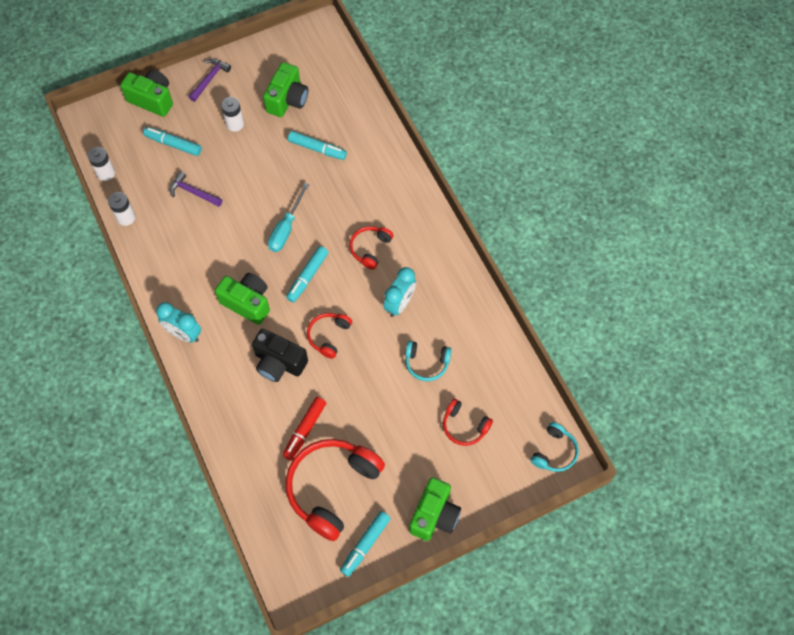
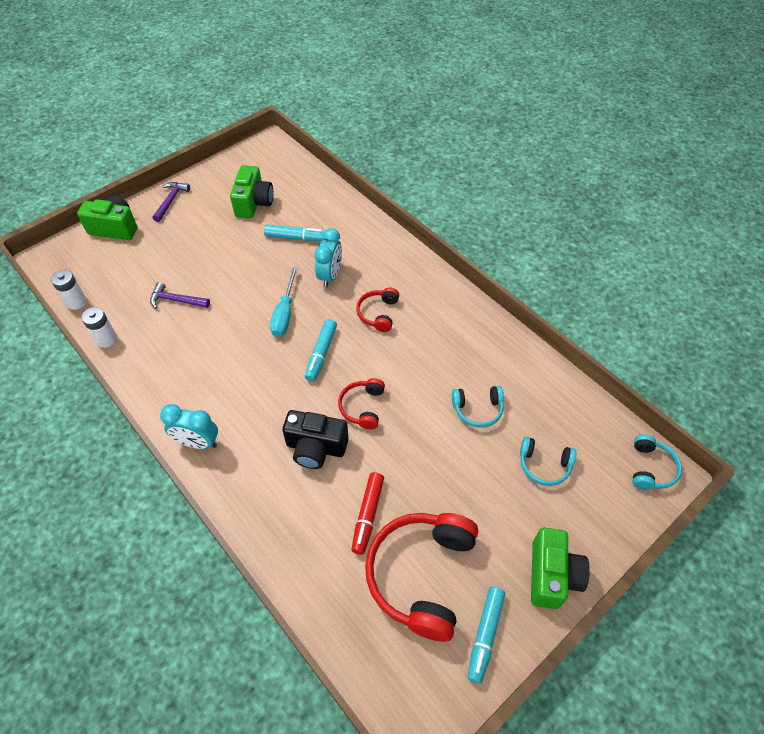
camera: 15 degrees left, 10 degrees down
(173, 144) = (145, 262): turquoise marker -> none
(235, 124) = (206, 233): white battery -> none
(247, 303) = (262, 394): green camera -> none
(399, 304) = (427, 358): turquoise clock -> turquoise clock (330, 276)
(464, 426) = (544, 465): red headphones -> turquoise headphones

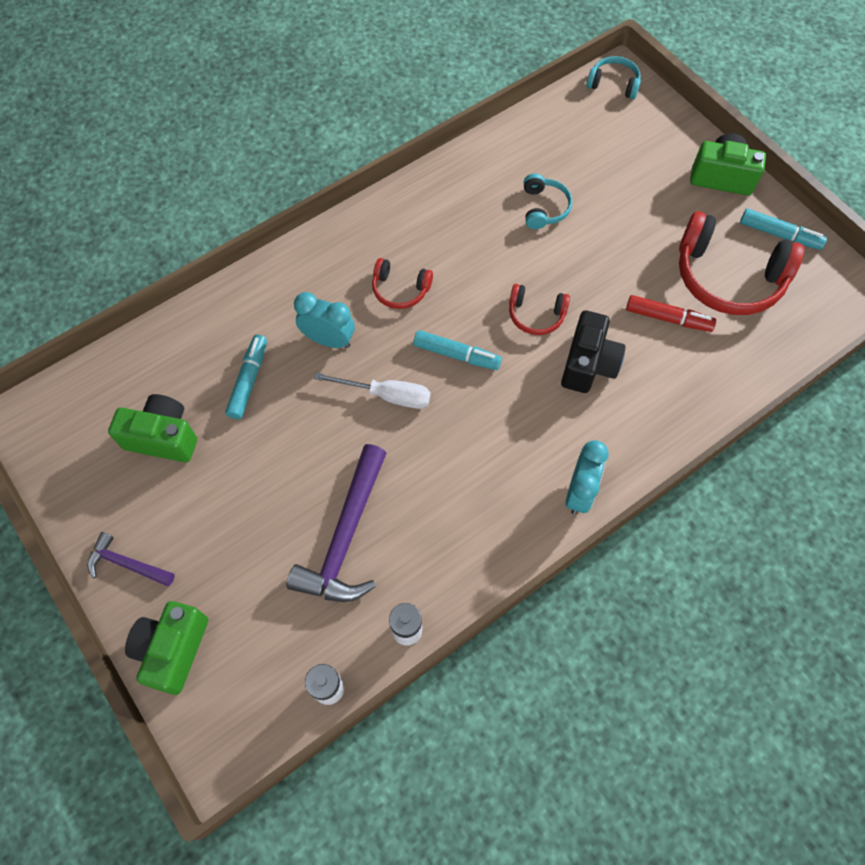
camera: 85 degrees left, 10 degrees up
(176, 300) = (345, 537): purple hammer -> purple hammer, size x1.86
(284, 313) = (387, 395): turquoise screwdriver -> white screwdriver
(544, 465) = (610, 163): turquoise headphones -> none

